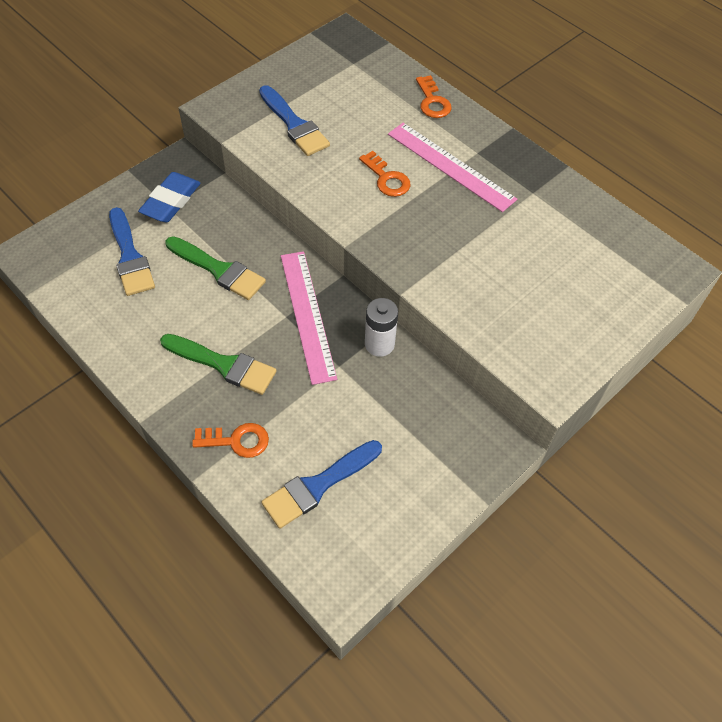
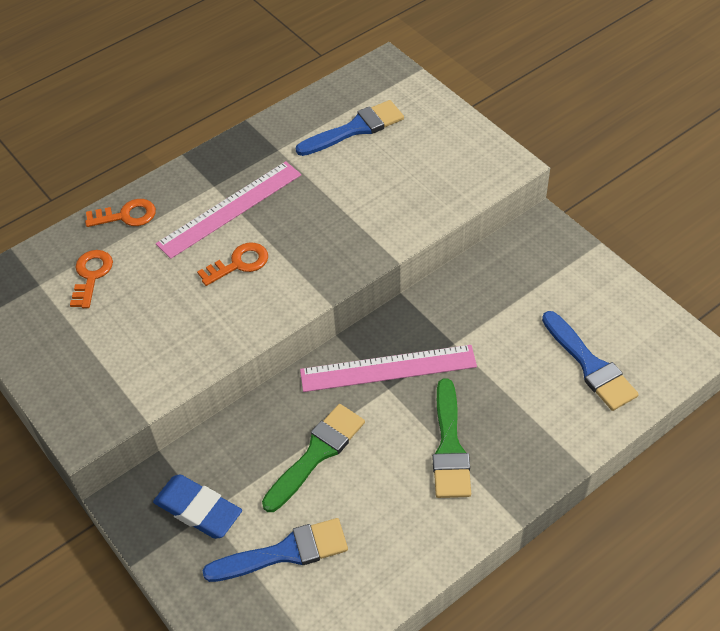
camera: 80 degrees left, 5 degrees down
(223, 365) = (449, 447): green brush -> green brush turned 150 degrees clockwise
(237, 441) = (543, 433): orange key -> orange key (91, 275)
(294, 125) = (134, 346): blue brush -> blue brush (355, 129)
(379, 344) = (429, 308): white battery -> none

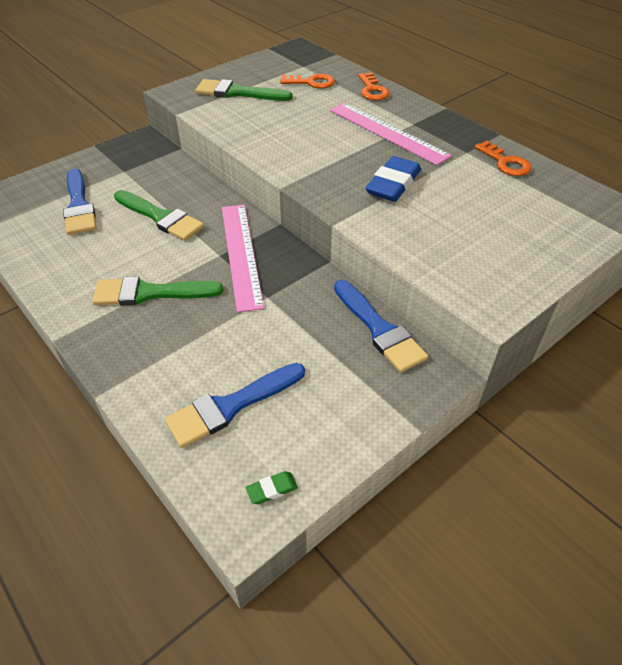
camera: 85 degrees right, 5 degrees down
(102, 355) = (238, 93): none -> green brush
(198, 510) = (127, 167): blue eraser -> blue eraser (393, 184)
(239, 263) = (326, 140): orange key -> orange key (505, 162)
(355, 129) = (511, 194): blue brush -> blue brush (379, 329)
(665, 334) = (272, 489): none -> green eraser

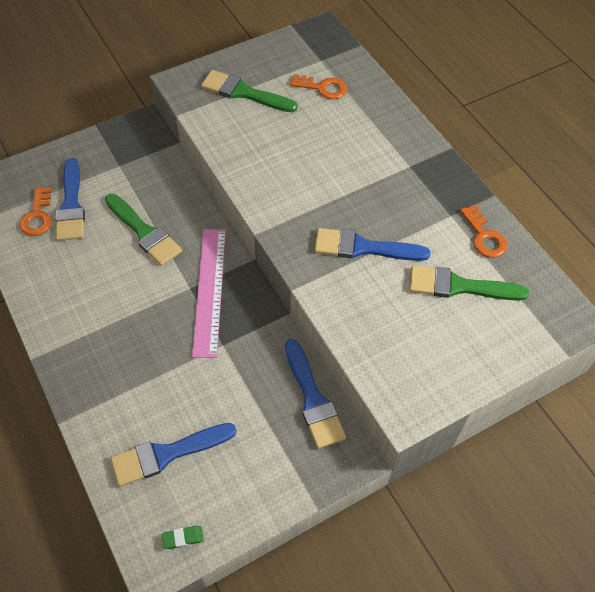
camera: 10 degrees right, 10 degrees up
(150, 293) = (120, 322): green brush -> green brush (459, 286)
(372, 90) = (383, 109): orange key -> orange key (38, 216)
(387, 132) = (379, 175): pink ruler -> none
(393, 184) = (363, 247): blue eraser -> blue brush

